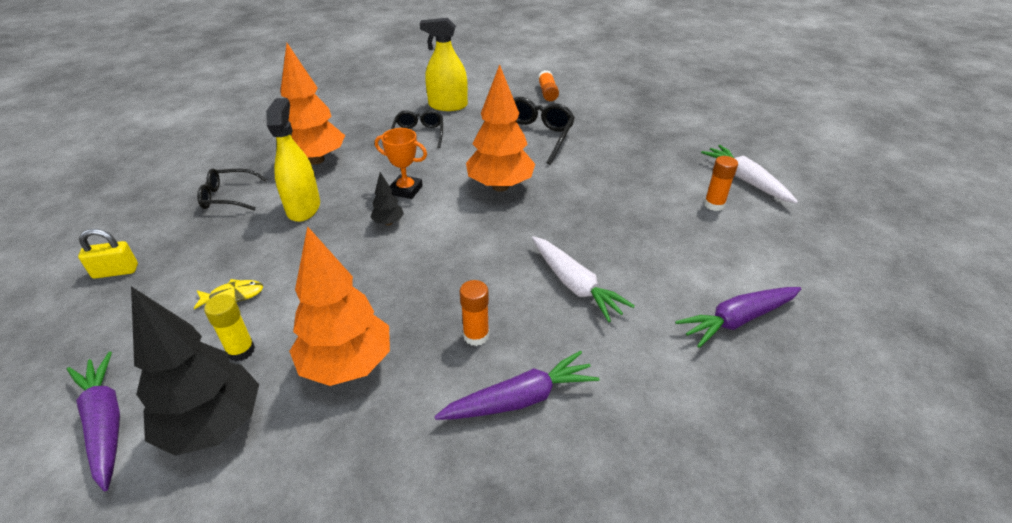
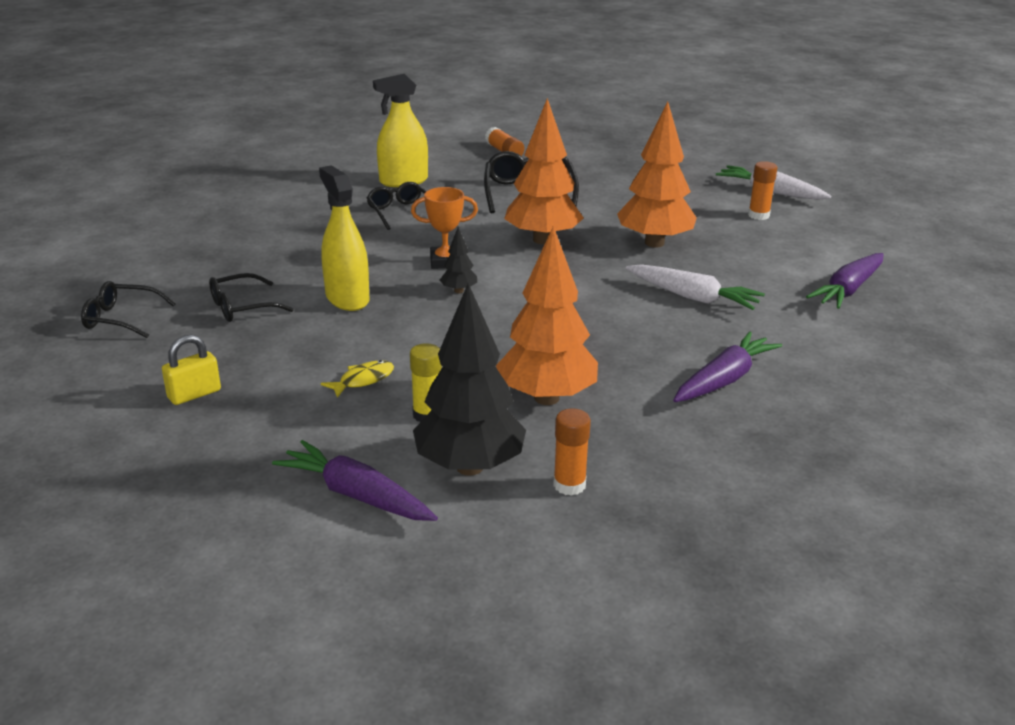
camera: 25 degrees left, 10 degrees down
(148, 186) = (121, 319): none -> black glasses
(316, 160) = (307, 256): orange tree -> orange tree (654, 243)
(476, 336) = (642, 350): orange glue stick -> orange glue stick (569, 485)

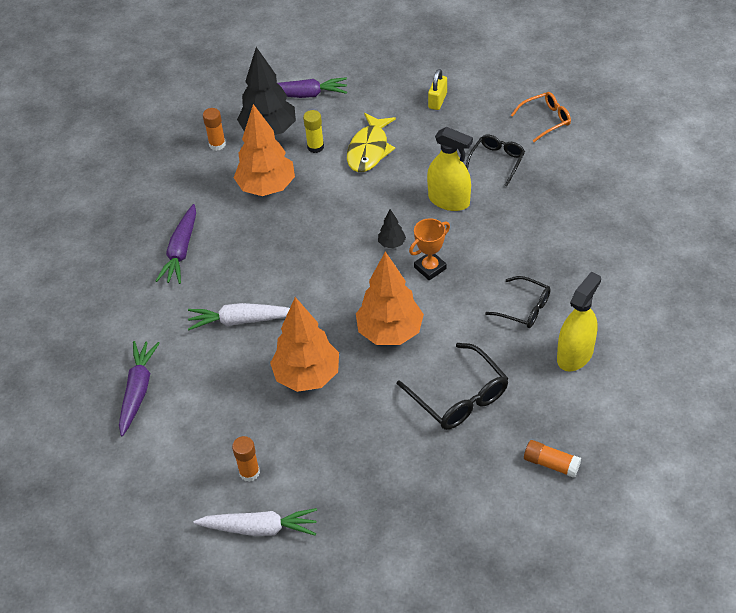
camera: 150 degrees right, 20 degrees up
(121, 319) = (545, 120): black glasses -> orange glasses
(363, 380) = (369, 150): yellow fish -> yellow fish, size x1.83

